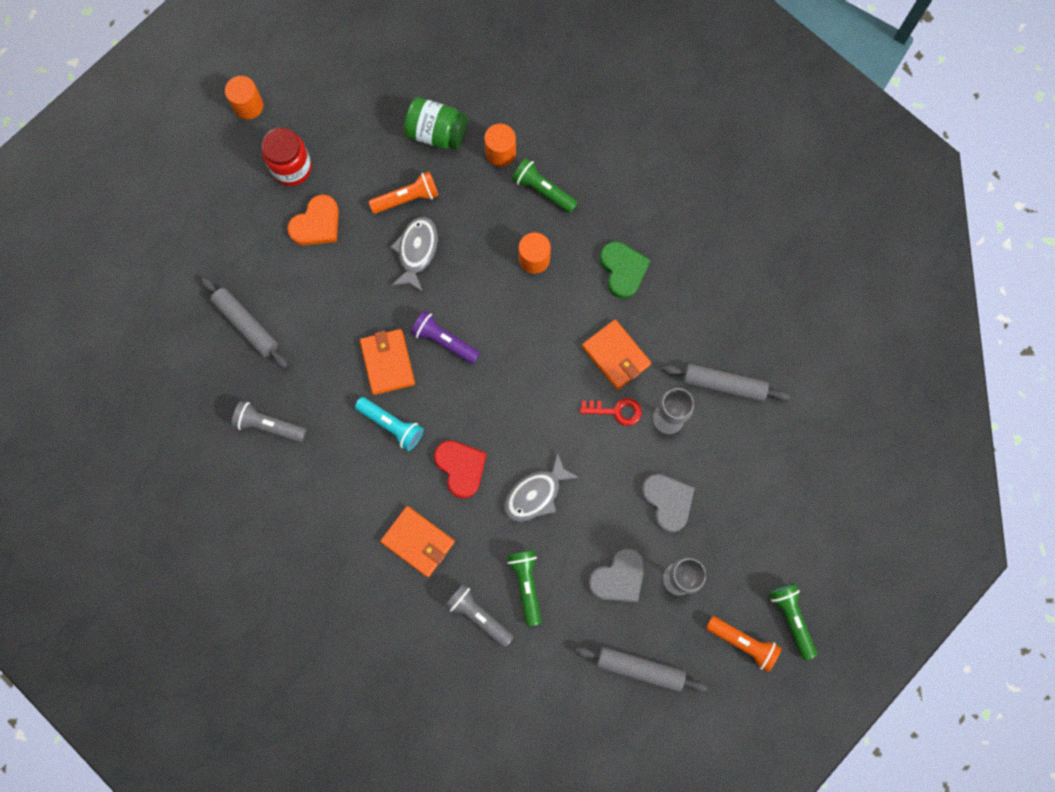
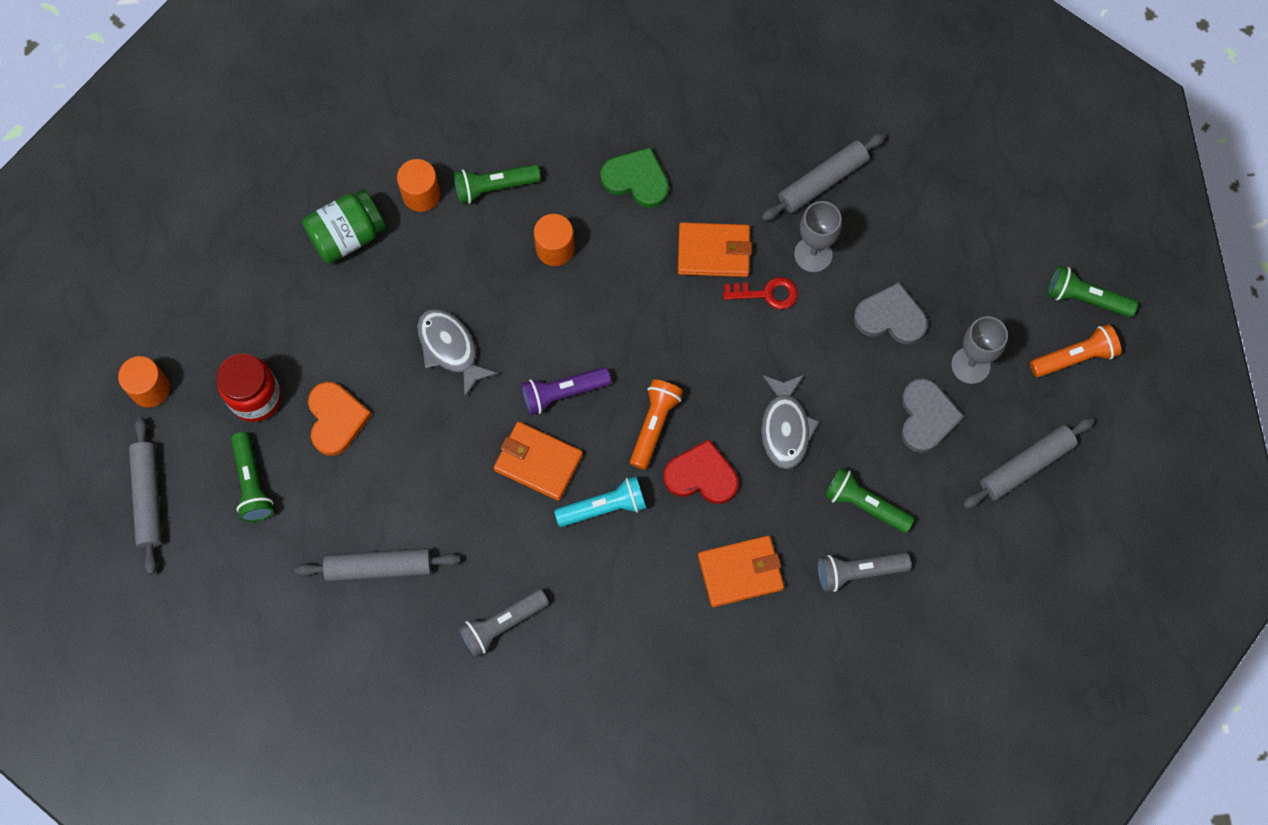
camera: 50 degrees left, 5 degrees down
(183, 161) = (148, 497): none -> grey rolling pin
(238, 210) = (252, 483): none -> green flashlight
(407, 198) = (388, 315): orange flashlight -> orange flashlight (654, 425)
(616, 411) = (767, 293): red key -> red key turned 45 degrees clockwise

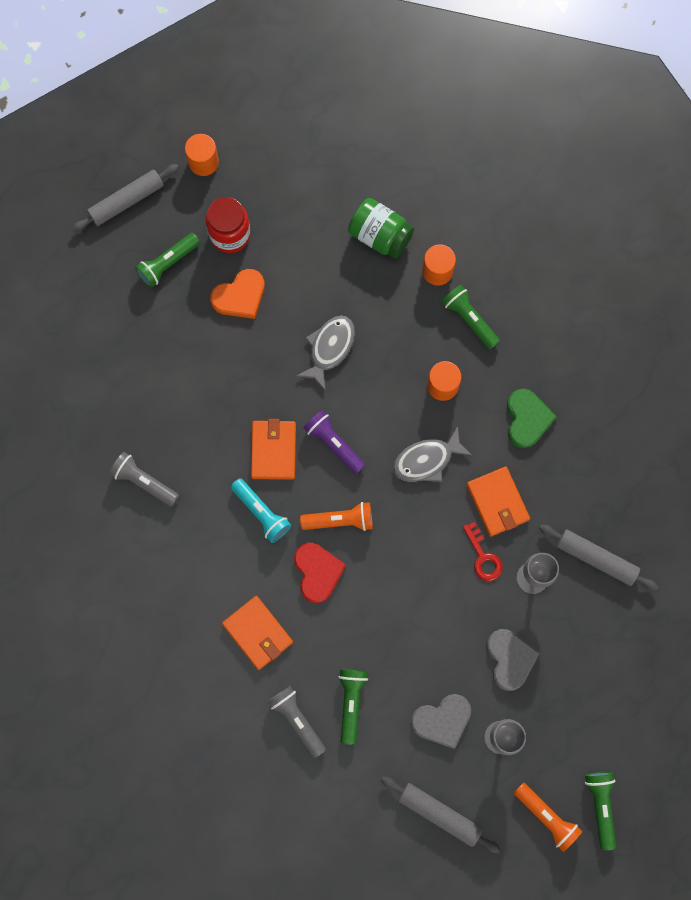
camera: 65 degrees right, 5 degrees up
(379, 567) = (147, 378): grey rolling pin -> none
(785, 427) = (383, 617): grey fish -> grey fish (427, 460)

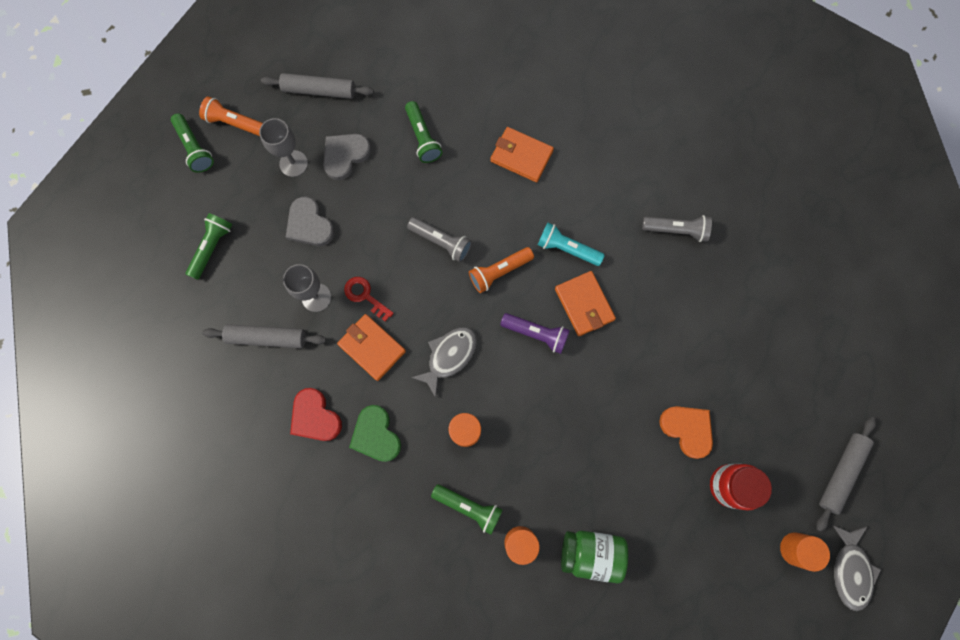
camera: 155 degrees right, 0 degrees up
(168, 263) = (768, 429): green flashlight -> green flashlight (212, 247)
(240, 296) = (687, 429): orange heart -> orange heart turned 105 degrees clockwise
(297, 720) = (458, 108): grey flashlight -> grey flashlight (441, 242)
(317, 572) = (497, 222): red heart -> red heart (315, 417)
(329, 348) = (582, 418): grey fish -> grey fish (850, 570)

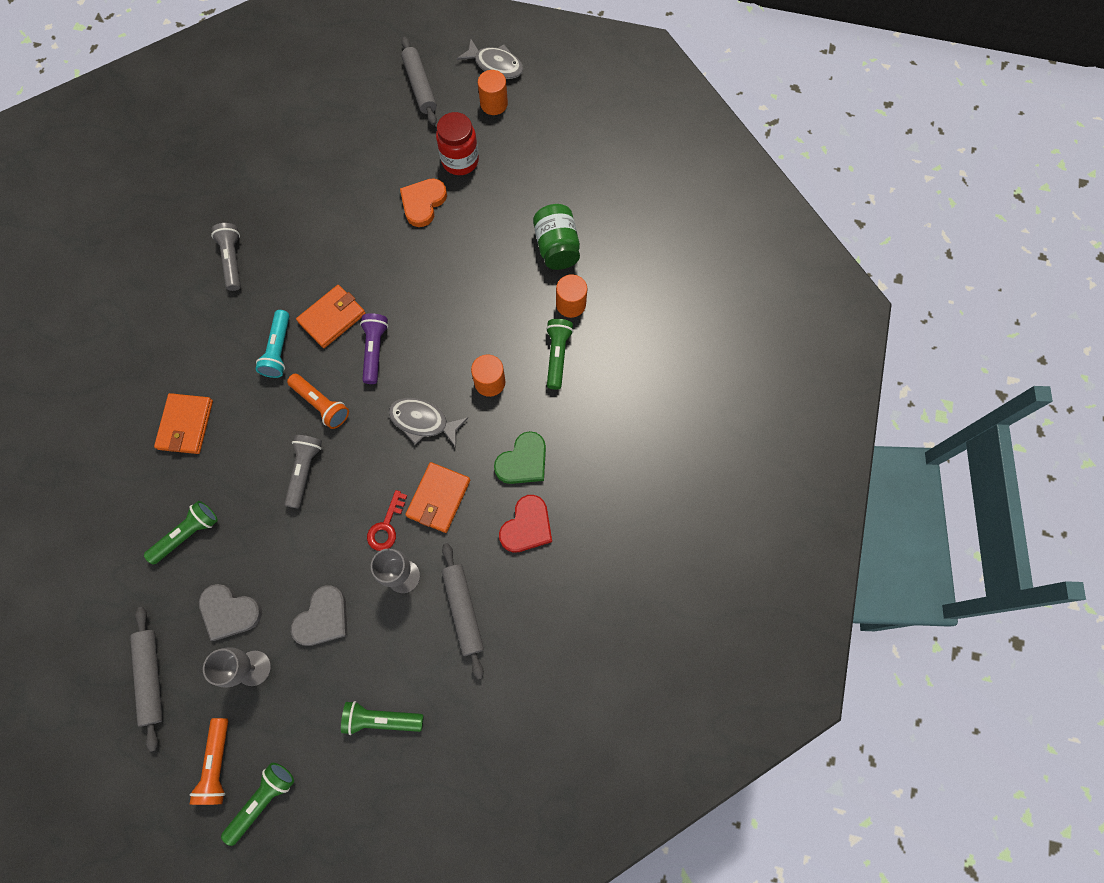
camera: 110 degrees left, 5 degrees down
(841, 473) = (420, 86): grey rolling pin -> grey rolling pin turned 60 degrees clockwise
(850, 570) = (495, 65): grey fish -> grey fish turned 45 degrees clockwise

